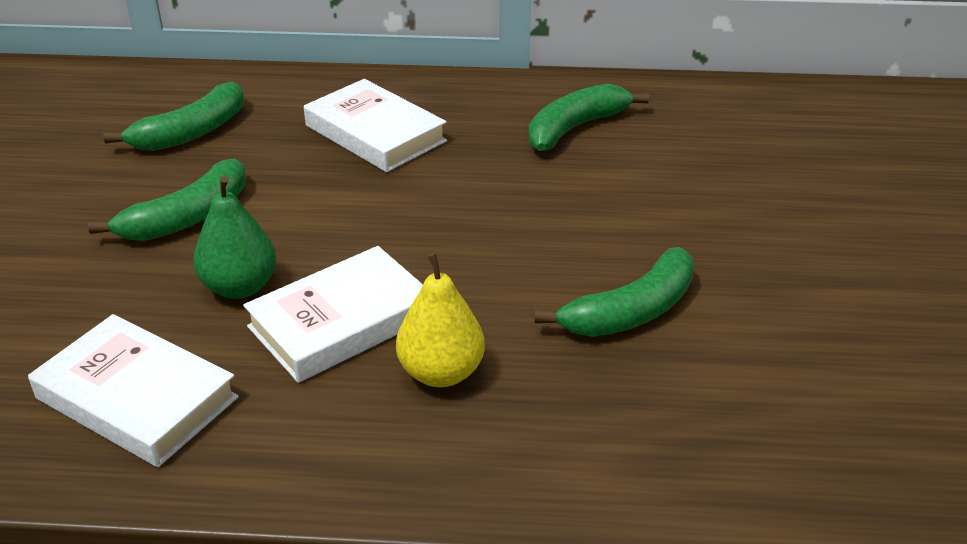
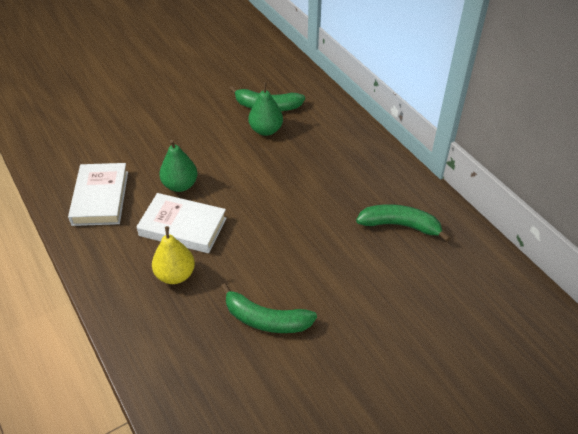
camera: 55 degrees right, 10 degrees up
(187, 217) = (210, 143): green banana -> none
(241, 154) = (266, 130): none -> green pear
(375, 133) = (322, 160): white book -> none

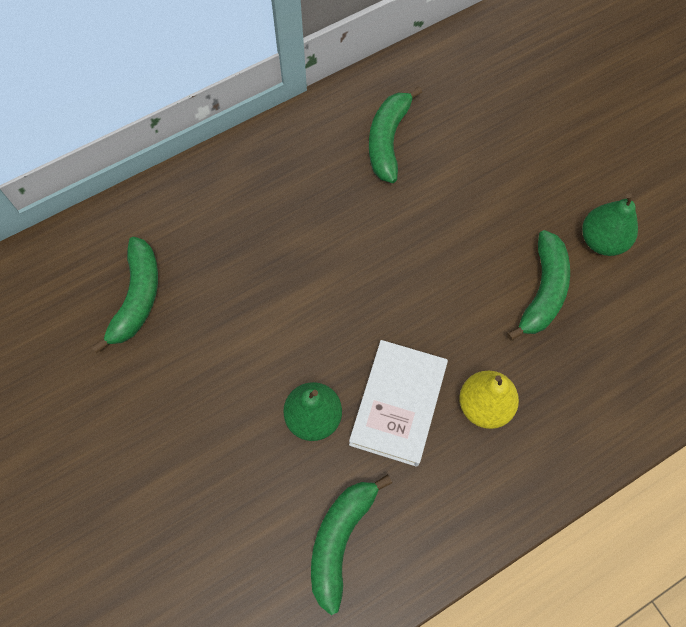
camera: 90 degrees left, 20 degrees up
(100, 198) = (340, 540): white book -> green banana
(266, 130) = (195, 298): green pear -> green pear (602, 240)

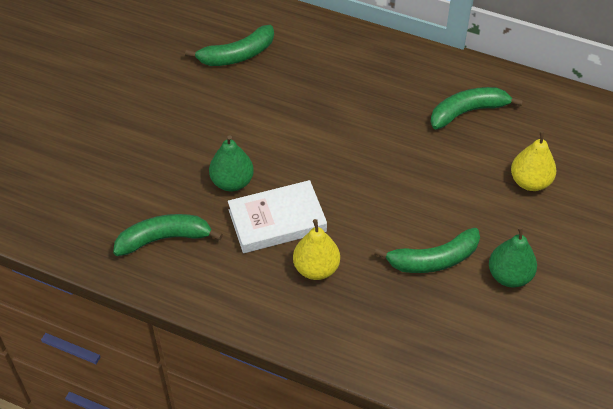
camera: 55 degrees right, 15 degrees down
(508, 149) = (530, 182): none -> yellow pear

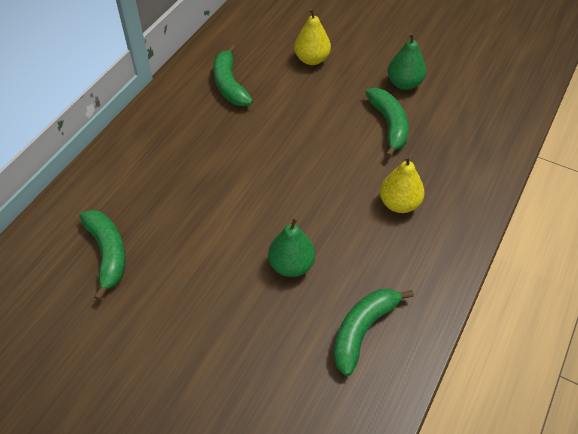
camera: 85 degrees left, 0 degrees up
(164, 239) = (362, 330): green banana -> green banana turned 45 degrees clockwise
(277, 221) = (343, 230): white book -> none

